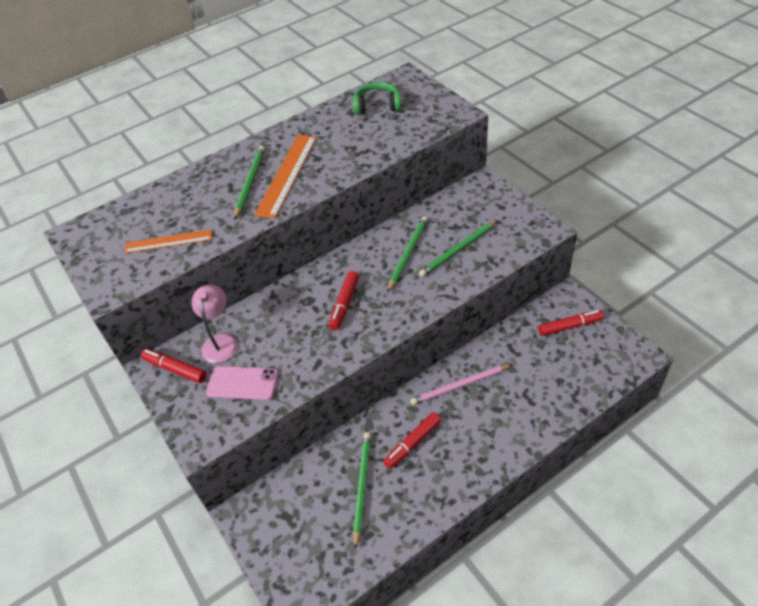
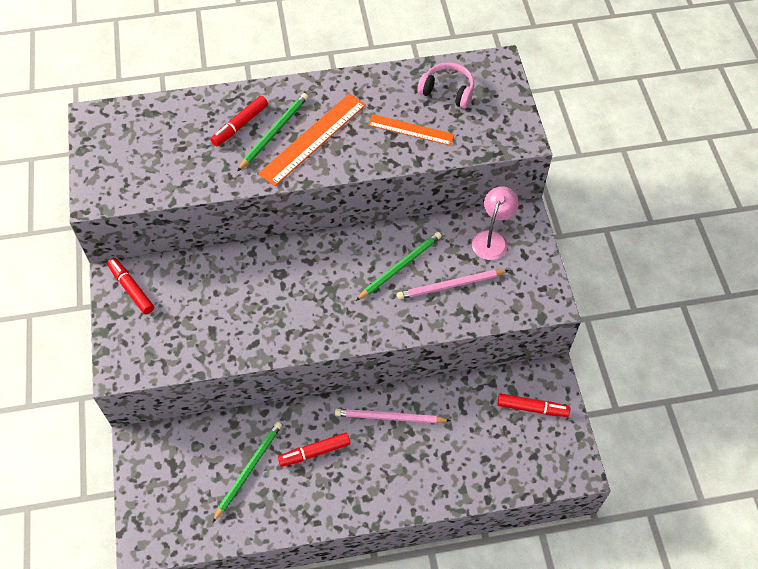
camera: 20 degrees right, 10 degrees up
(168, 241) = (169, 167): orange ruler -> orange ruler (411, 130)
(220, 341) = (182, 279): pink lamp -> pink lamp (492, 239)
(242, 383) = (180, 331): pink phone -> none
(344, 304) = (311, 293): red marker -> red marker (240, 125)
(377, 106) = (447, 91): green headphones -> pink headphones
(458, 250) = (450, 285): green pencil -> pink pencil

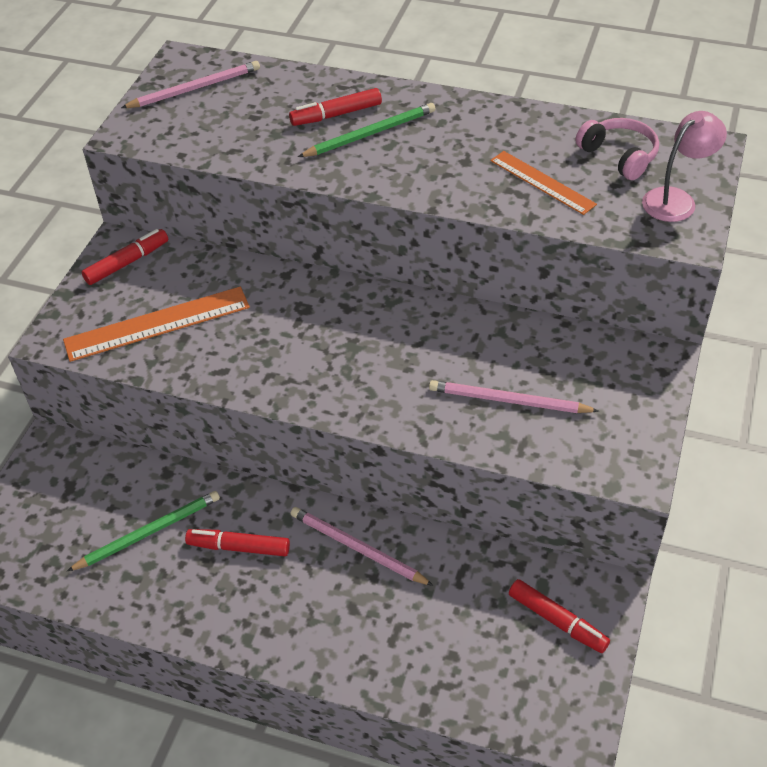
camera: 30 degrees right, 10 degrees down
(121, 139) = (195, 88): none -> pink pencil
(131, 289) = (127, 262): red marker -> red marker turned 60 degrees clockwise
(313, 138) = (412, 154): orange ruler -> orange ruler (157, 323)
(400, 267) = (456, 355): green pencil -> none
(492, 239) = (600, 367): pink lamp -> pink lamp (676, 199)

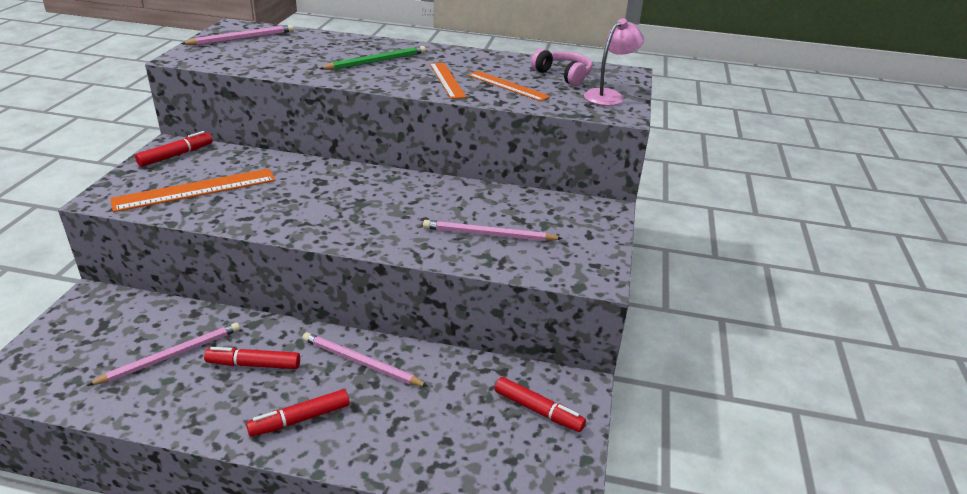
camera: 10 degrees left, 15 degrees down
(149, 532) = (171, 356): green pencil -> pink pencil
(336, 115) = (350, 52): red marker -> red marker (300, 419)
(462, 172) = (447, 80): none -> orange ruler

